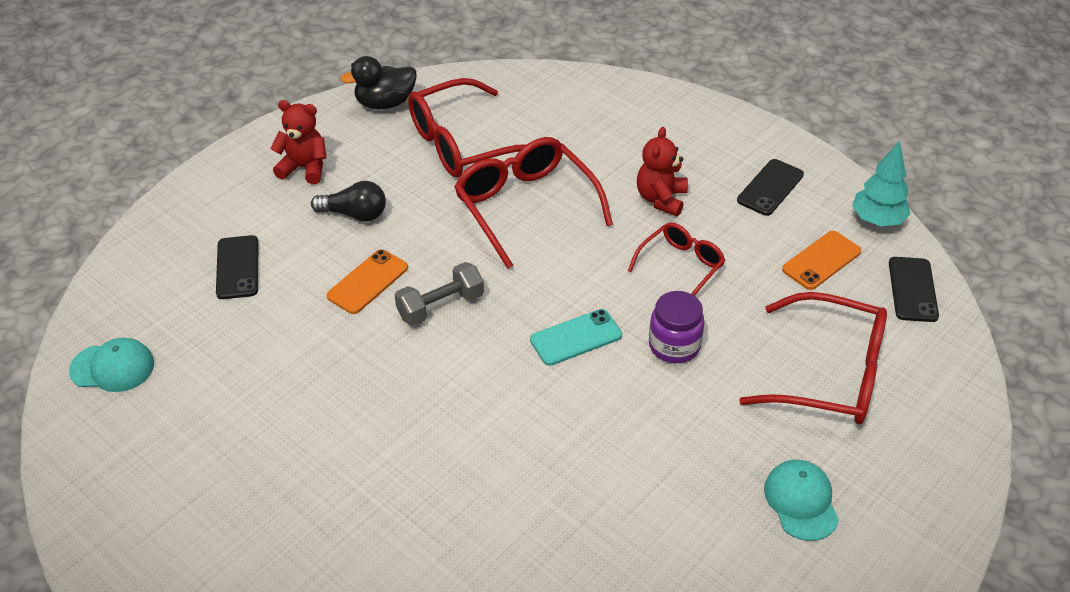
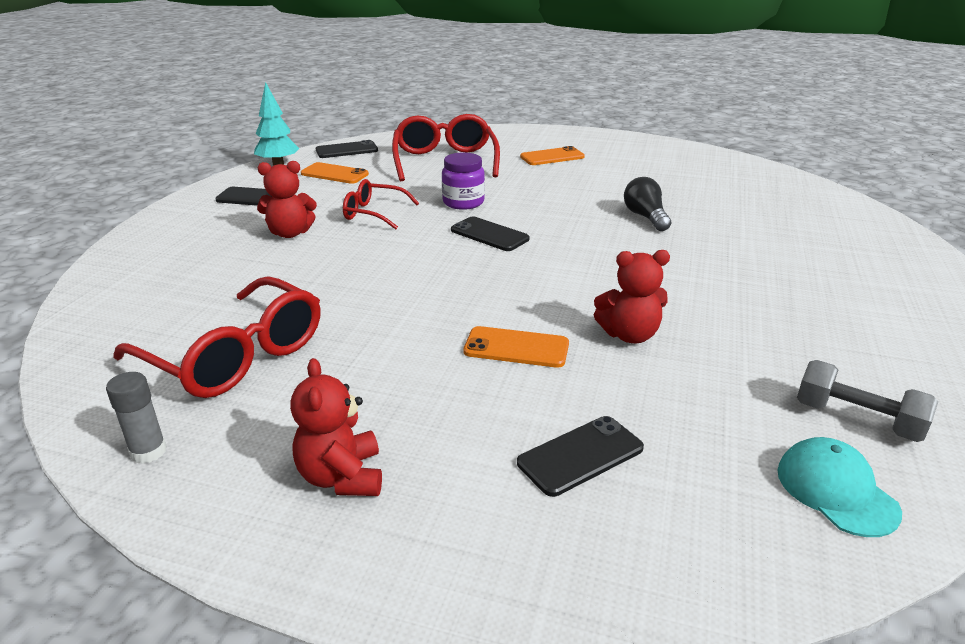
camera: 115 degrees left, 15 degrees down
(334, 355) = (629, 335): none -> red teddy bear
(355, 214) = (414, 394): black light bulb -> black light bulb (645, 217)
(385, 103) = (148, 451): black duck -> grey glue stick
(440, 306) = (511, 298): grey dumbbell -> grey dumbbell (857, 419)
(526, 207) = (337, 290): red glasses -> none
(576, 337) = (489, 235): turquoise phone -> black phone
(801, 501) = (552, 157): turquoise cap -> orange phone

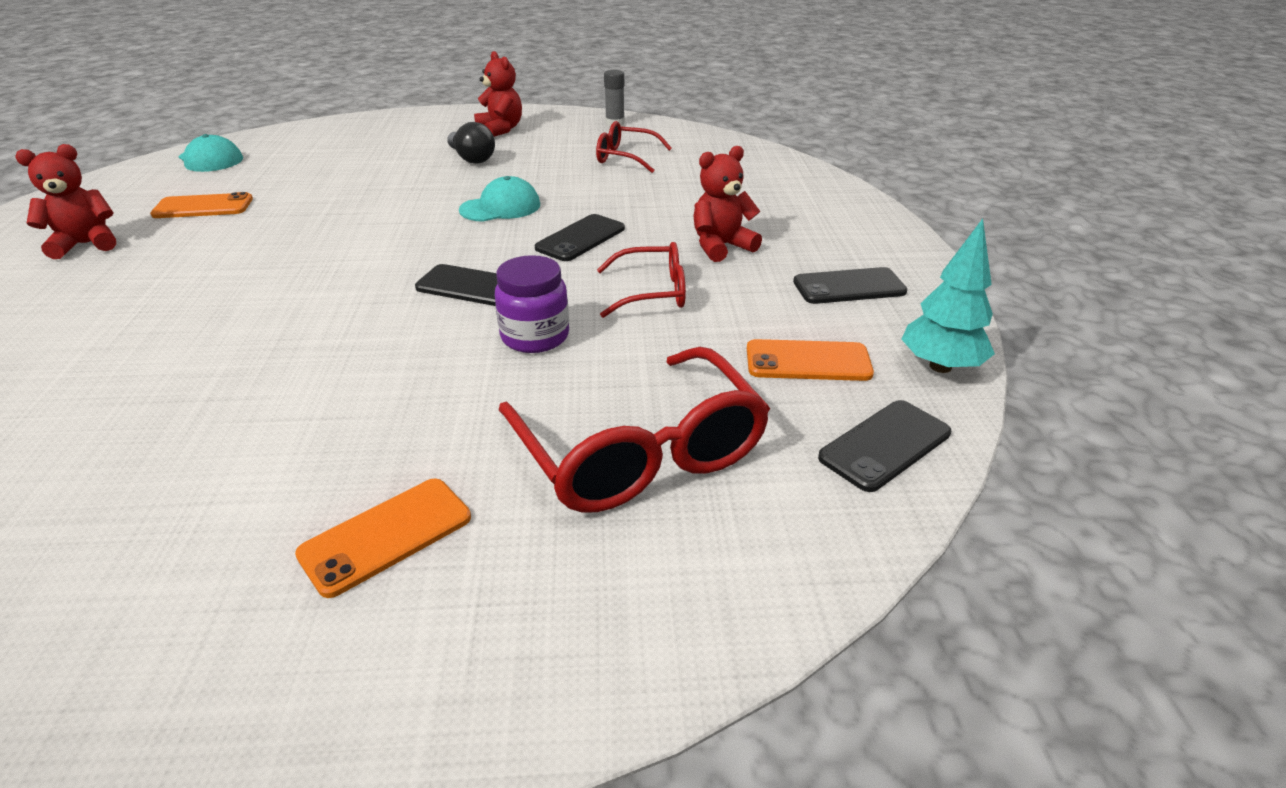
camera: 160 degrees right, 5 degrees up
(234, 355) = (626, 157): red glasses -> red glasses, size x0.58
(432, 302) = (500, 207): none -> turquoise cap
(516, 348) = (413, 189): orange phone -> orange phone (203, 207)
(580, 455) = (364, 151): black phone -> black phone (581, 238)
(629, 335) = (311, 211): red teddy bear -> red teddy bear (86, 244)
(645, 217) = (225, 362): black light bulb -> black light bulb (471, 158)
(857, 419) = (157, 188): grey dumbbell -> none

